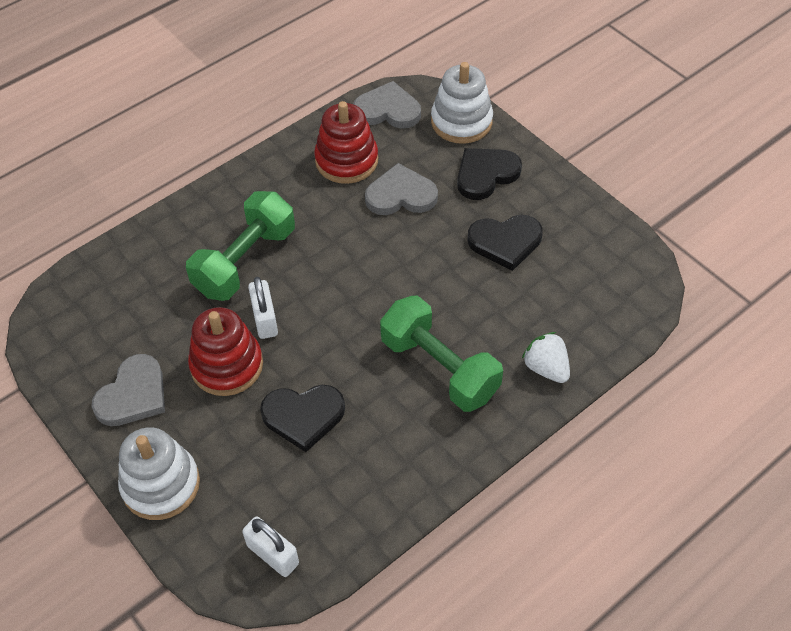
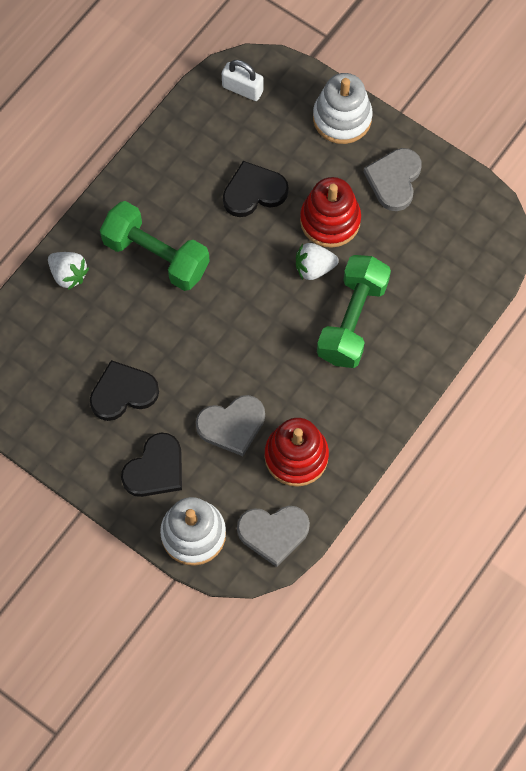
camera: 165 degrees right, 15 degrees up
(265, 319) = (314, 268): white padlock -> white strawberry

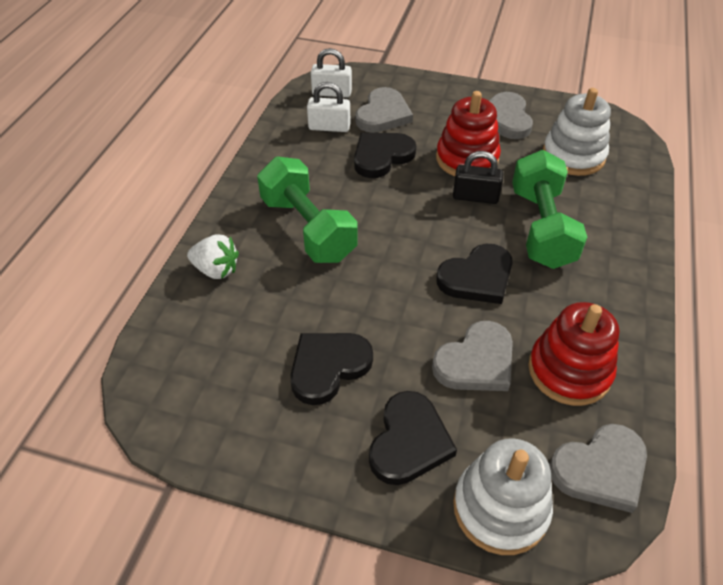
camera: 20 degrees left, 20 degrees down
(156, 256) = (308, 229): green dumbbell -> green dumbbell turned 45 degrees clockwise
(221, 137) = (329, 127): none -> white padlock
(271, 352) = (477, 277): none -> black heart
(279, 136) = (383, 114): none -> grey heart
(314, 268) = (475, 197): white strawberry -> black padlock
(342, 118) = (431, 91): white stacking toy -> white stacking toy (573, 156)

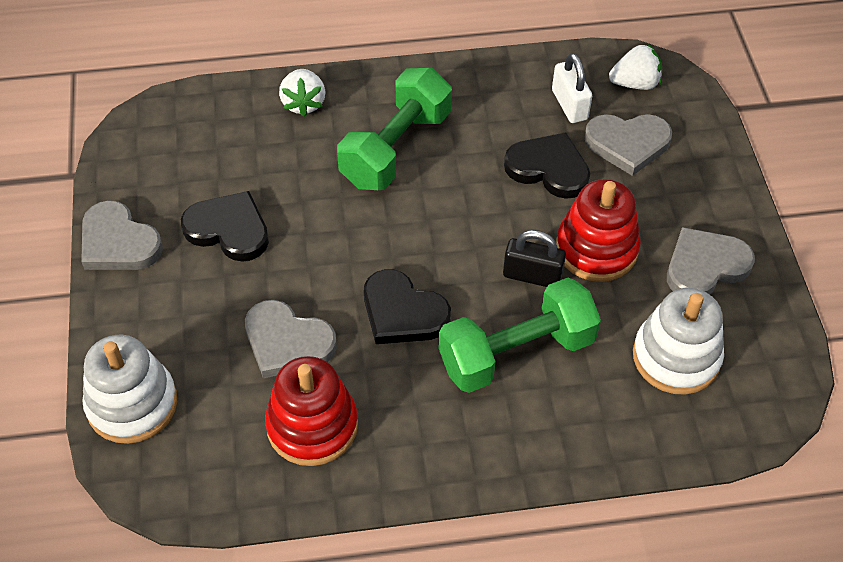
camera: 65 degrees right, 5 degrees up
(332, 93) = (635, 83): white padlock -> white strawberry
(409, 441) = (173, 316): black heart -> none
(475, 197) = (532, 276): black padlock -> black padlock turned 60 degrees counterclockwise
(600, 469) = (203, 476): grey heart -> grey heart (118, 242)

